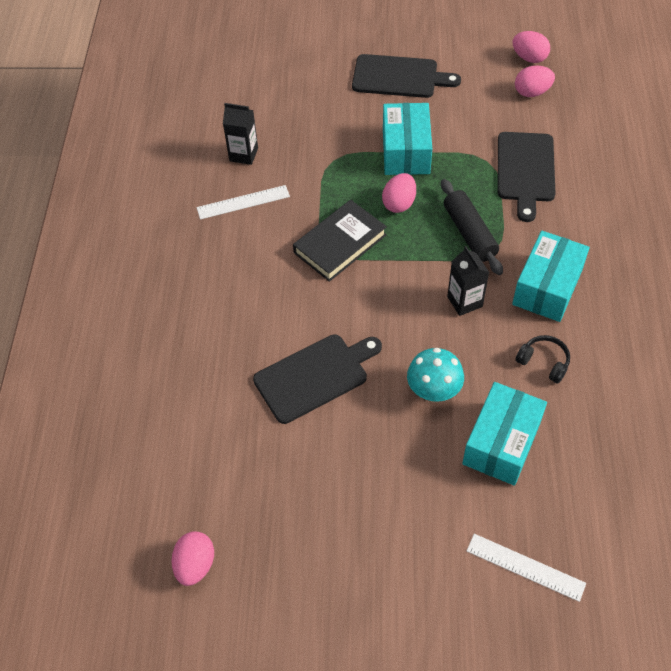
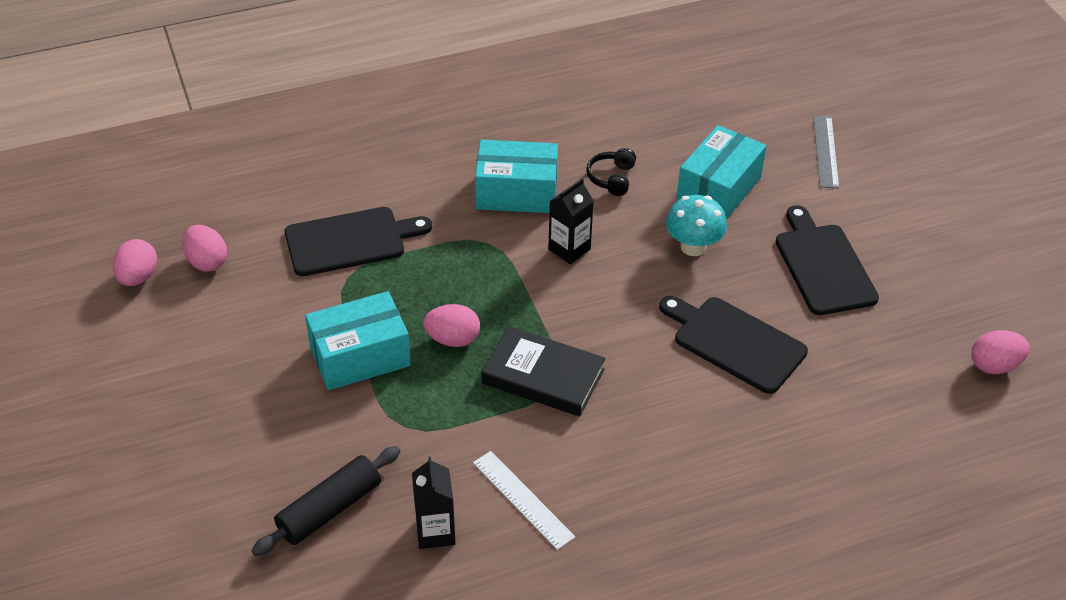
camera: 115 degrees left, 10 degrees down
(399, 77) = (215, 402): black cutting board -> black cutting board (823, 266)
(469, 233) = (471, 267): black rolling pin -> black rolling pin (329, 509)
(501, 443) = (719, 188): turquoise box -> turquoise box turned 60 degrees counterclockwise
(525, 567) = (826, 151): white ruler -> grey ruler

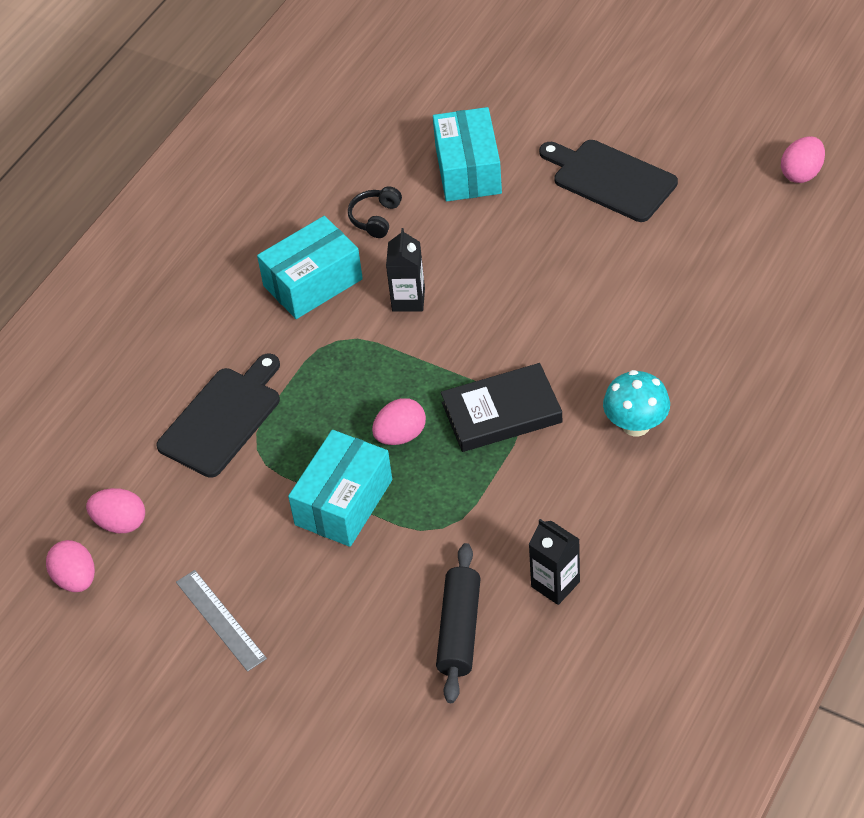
camera: 35 degrees left, 5 degrees up
(522, 499) = (590, 513): white ruler -> none
(611, 178) = (375, 218): black headphones -> black headphones turned 45 degrees clockwise
(693, 247) = (500, 231): turquoise mushroom -> turquoise mushroom (636, 425)
(735, 342) = (611, 284): black cutting board -> none
(826, 151) = (516, 84): grey ruler -> grey ruler (221, 620)

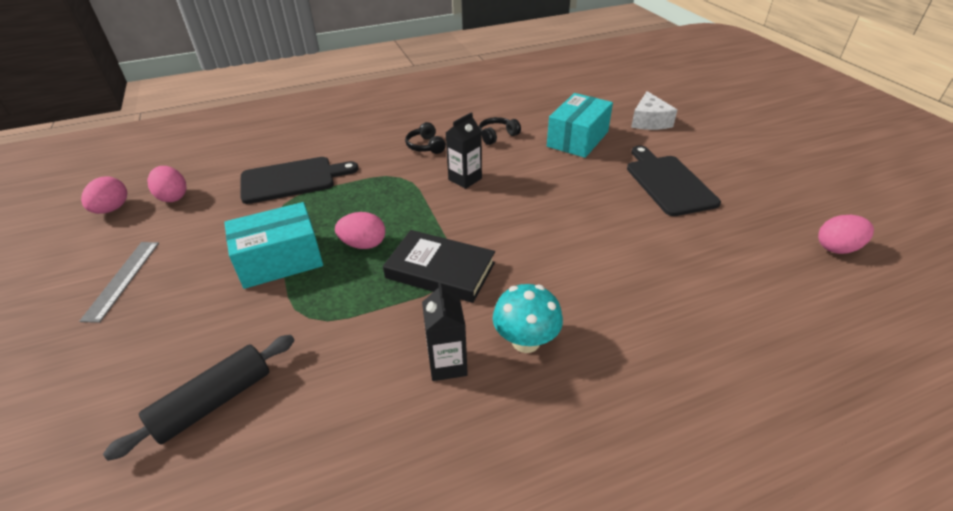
camera: 35 degrees right, 10 degrees down
(312, 282) = (425, 146): turquoise box -> black headphones
(519, 94) = (649, 121): none -> white cheese
(555, 584) = (319, 423): black carton -> black carton (447, 364)

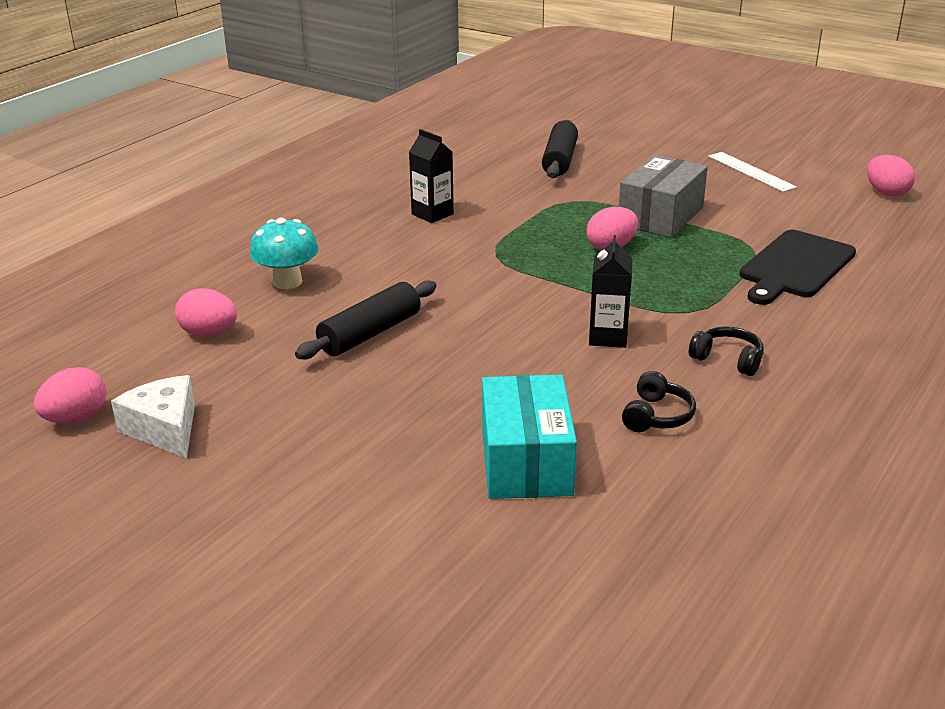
camera: 145 degrees right, 10 degrees down
(122, 279) = (751, 171): grey ruler -> white ruler
(173, 197) = (864, 216): pink egg -> pink egg (209, 333)
(280, 260) = (661, 216): turquoise box -> grey box
(440, 270) = (511, 254): black book -> none
(525, 341) = (385, 241): turquoise mushroom -> turquoise mushroom (287, 282)
(607, 238) = (370, 333): none -> black rolling pin
(649, 121) = (429, 562): white cheese -> white cheese (164, 429)
(668, 183) = (329, 433): black cutting board -> none

